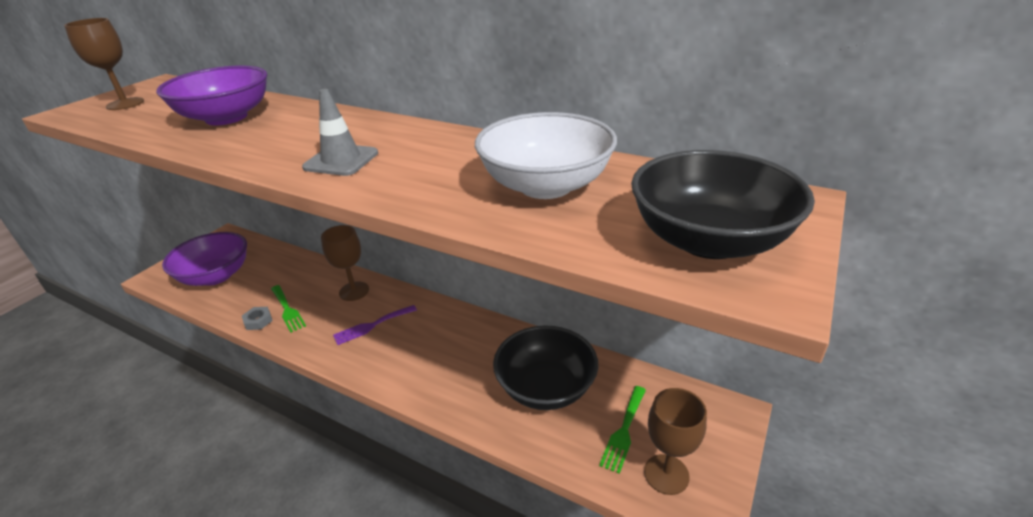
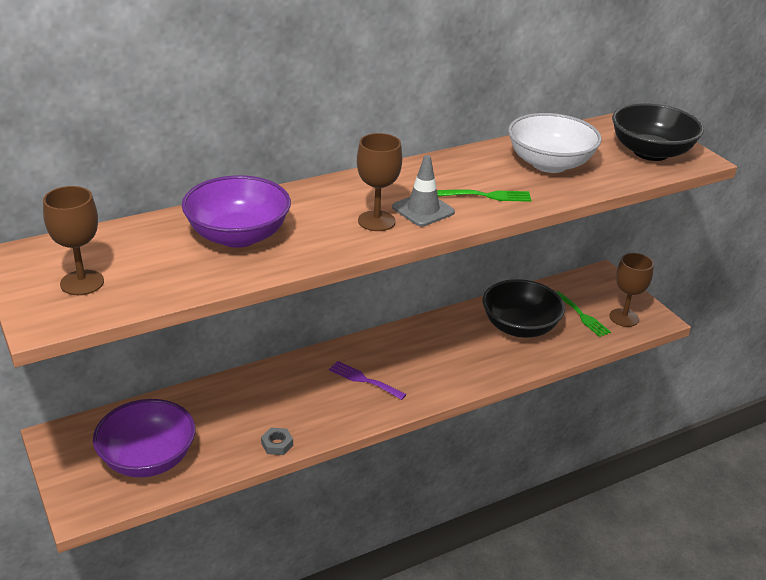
camera: 60 degrees left, 0 degrees up
(287, 310) = (280, 422): green fork -> green fork (489, 196)
(354, 291) = (298, 374): brown goblet -> brown goblet (376, 221)
(372, 326) = (363, 380): purple fork -> purple fork turned 120 degrees clockwise

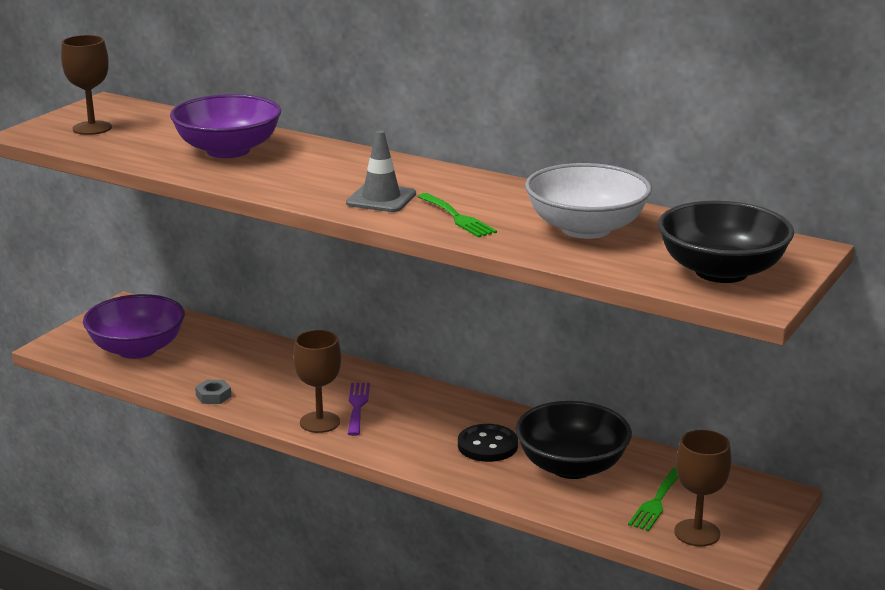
camera: 60 degrees right, 10 degrees down
(376, 221) = (329, 187): brown goblet -> brown goblet (319, 422)
(467, 347) = (487, 445): none -> black button

